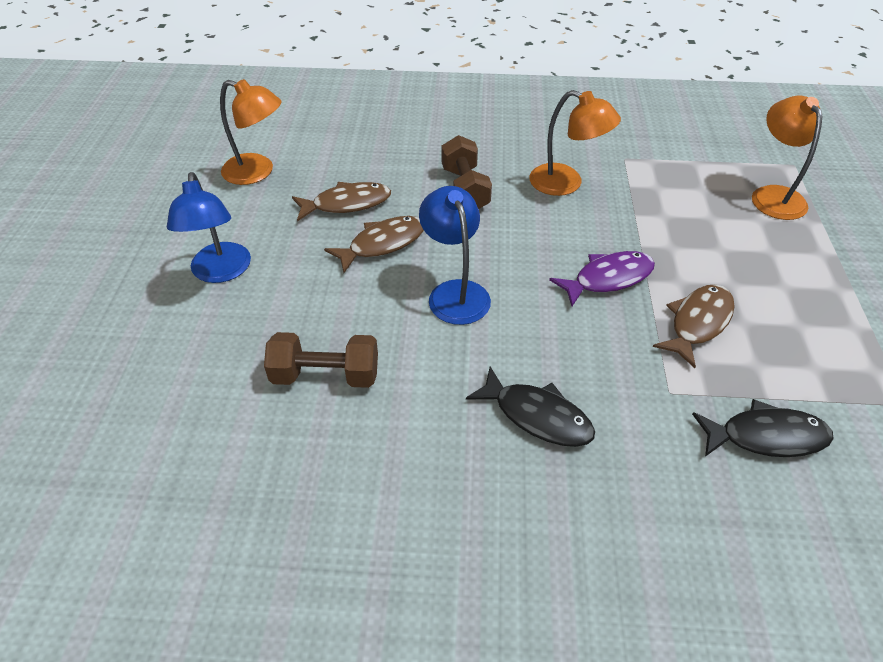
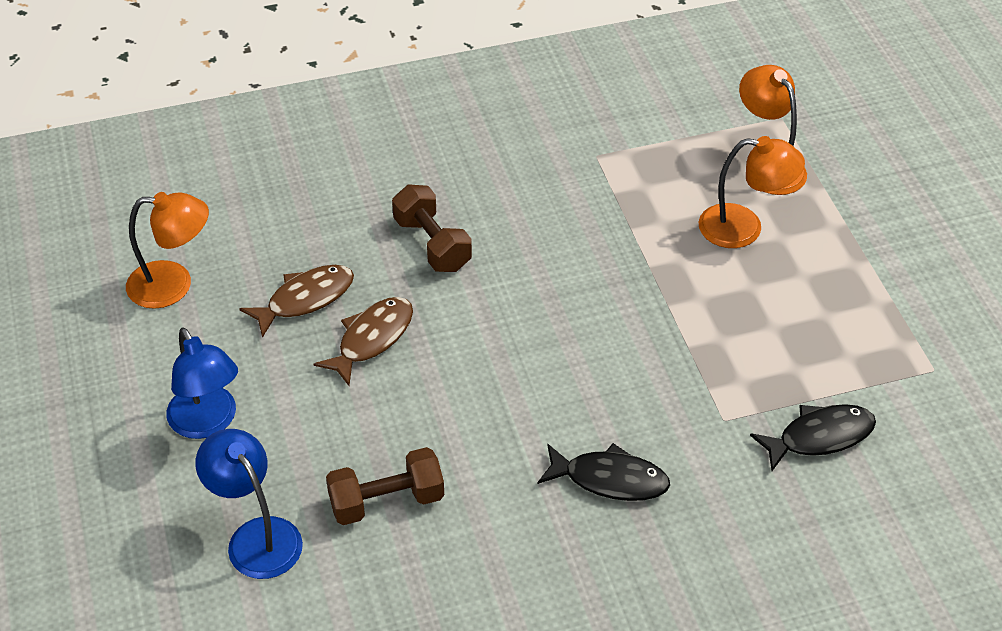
camera: 20 degrees left, 0 degrees up
(455, 292) = (476, 374): blue lamp -> blue lamp (256, 536)
(566, 183) = (543, 207): orange lamp -> orange lamp (744, 228)
(608, 278) = (628, 314): purple fish -> none
(698, 323) = (730, 340): brown fish -> none

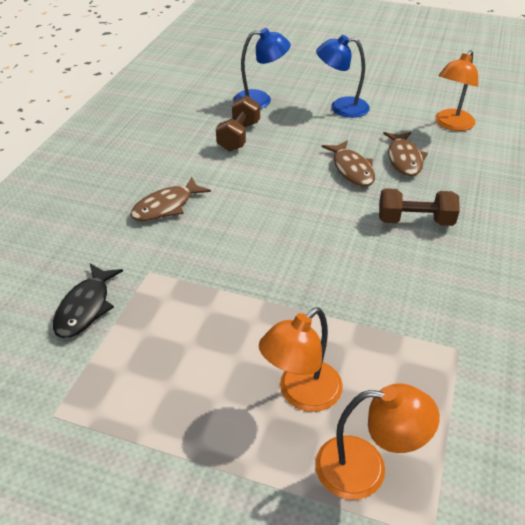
camera: 125 degrees right, 5 degrees down
(610, 479) = (166, 206): black fish -> brown fish

